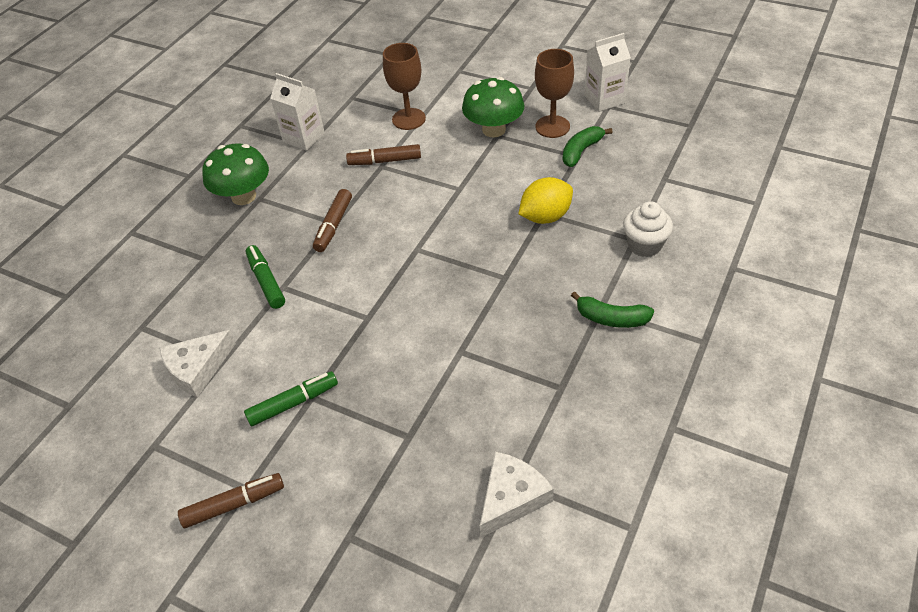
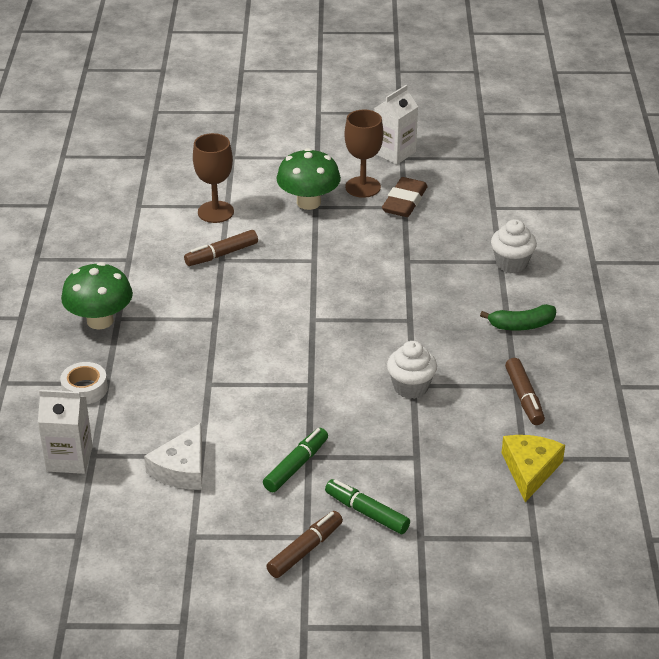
camera: 30 degrees left, 10 degrees down
(183, 259) = (85, 389): none -> white tape
(266, 281) = (188, 384): green marker -> green marker (367, 512)
(303, 138) = (118, 254): white carton -> white carton (69, 459)
(333, 226) = (216, 321): brown marker -> brown marker (524, 397)
(456, 353) = (411, 387): none -> white cupcake
(511, 498) = (530, 470): white cheese -> yellow cheese
(545, 216) = (410, 263): yellow lemon -> none
(581, 151) = (404, 202): green banana -> brown eraser

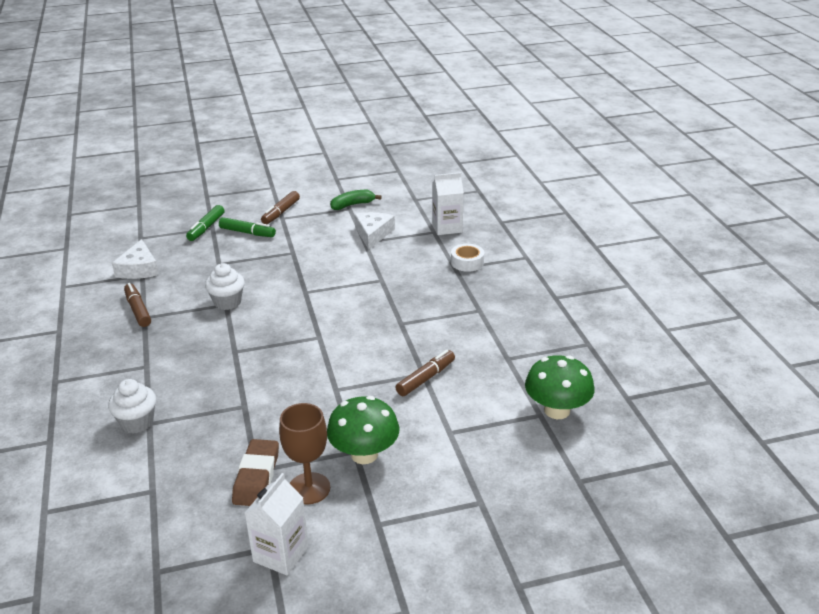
camera: 165 degrees right, 5 degrees down
(100, 320) = (492, 306): green mushroom -> green mushroom (557, 410)
(215, 212) = (457, 422): brown goblet -> none
(296, 466) = (299, 246): green marker -> green marker (206, 228)
(521, 325) = (133, 364): green banana -> green banana (352, 205)
(530, 470) = (139, 269): yellow cheese -> white cheese

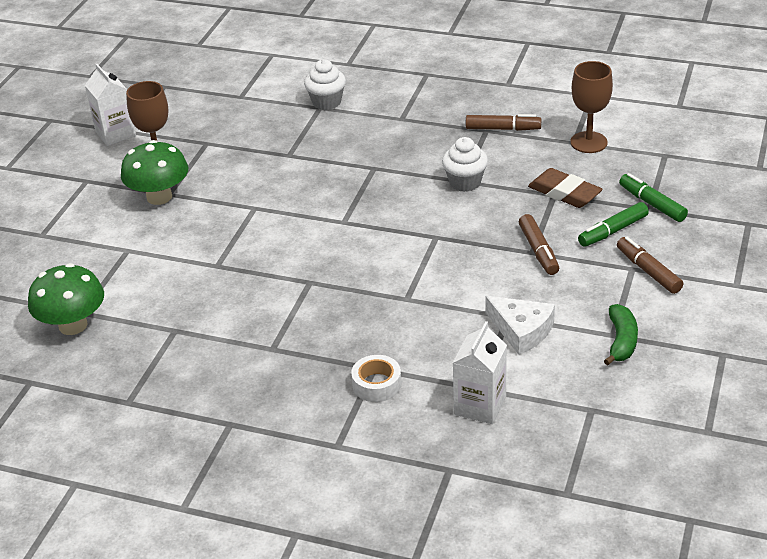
camera: 125 degrees right, 5 degrees up
(139, 269) = (588, 142): white cheese -> brown goblet
(256, 477) = (199, 141): brown eraser -> brown eraser (564, 193)
(426, 378) = (208, 264): brown marker -> brown marker (538, 251)

